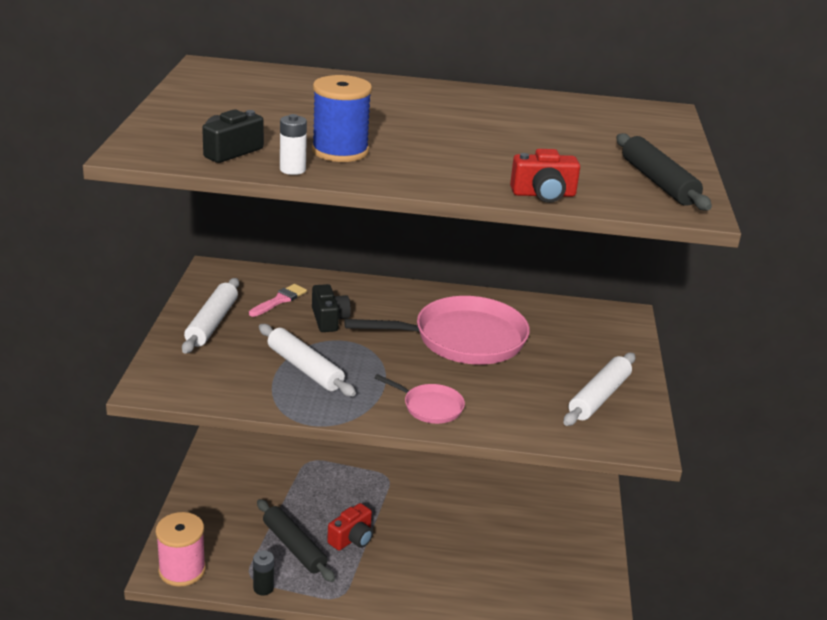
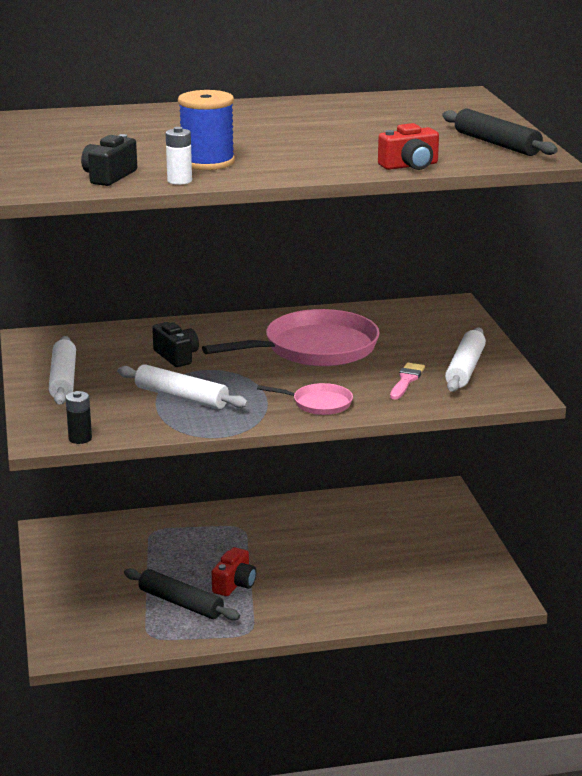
camera: 15 degrees left, 5 degrees down
(182, 570) = (78, 646): pink spool -> none
(263, 588) = (170, 642): black battery -> black battery (80, 438)
(279, 300) = (116, 350): pink brush -> pink brush (406, 380)

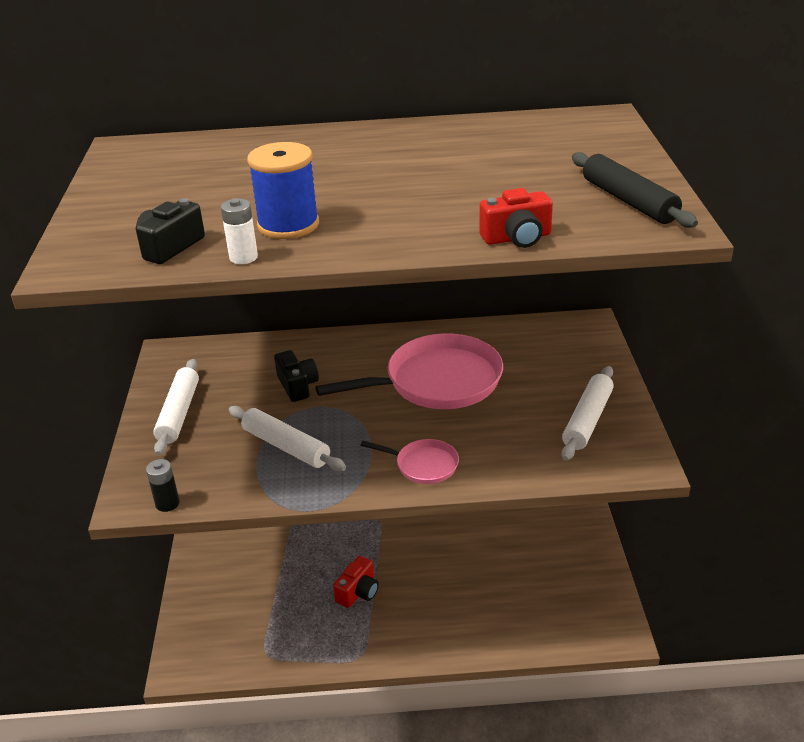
camera: 10 degrees right, 10 degrees up
(181, 603) = (303, 613): black rolling pin -> none
(406, 380) = (522, 434): pink brush -> none

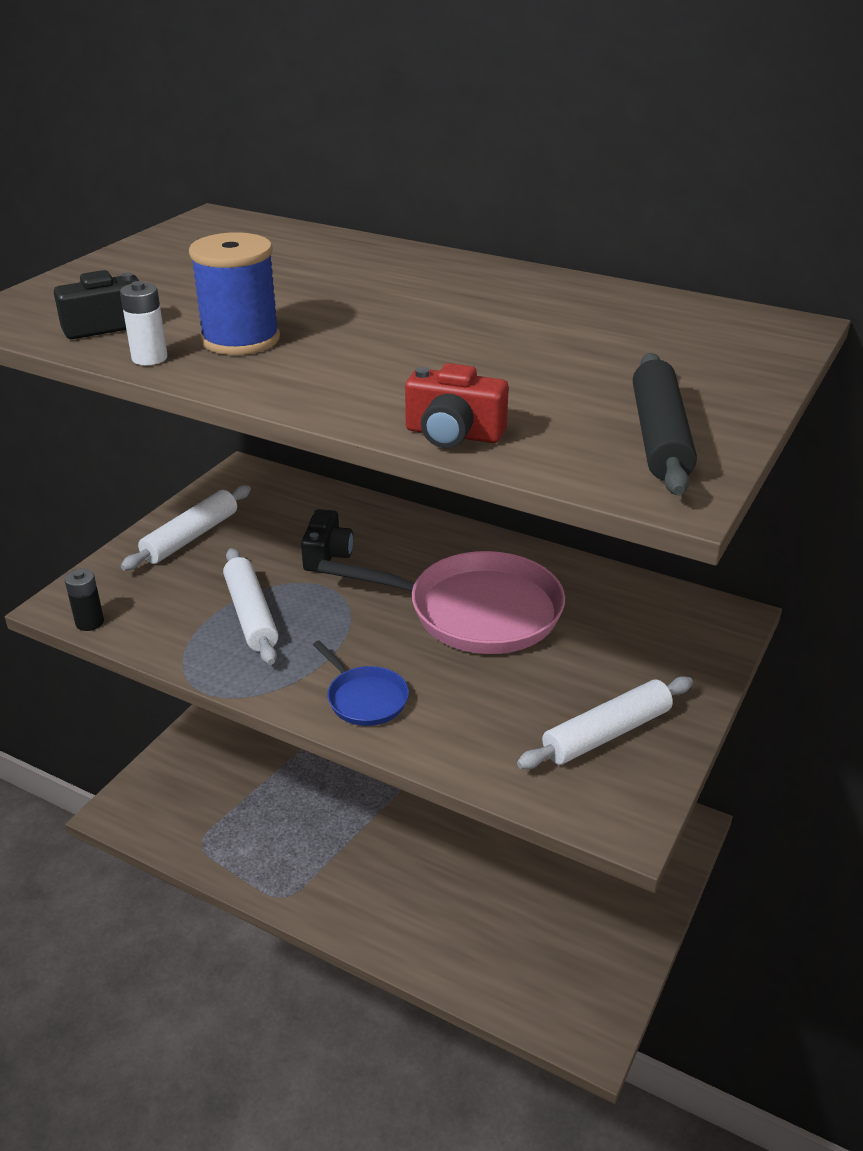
camera: 30 degrees right, 0 degrees up
(358, 592) = (340, 826): red camera -> none
(423, 465) = (365, 699): pink pan -> blue pan

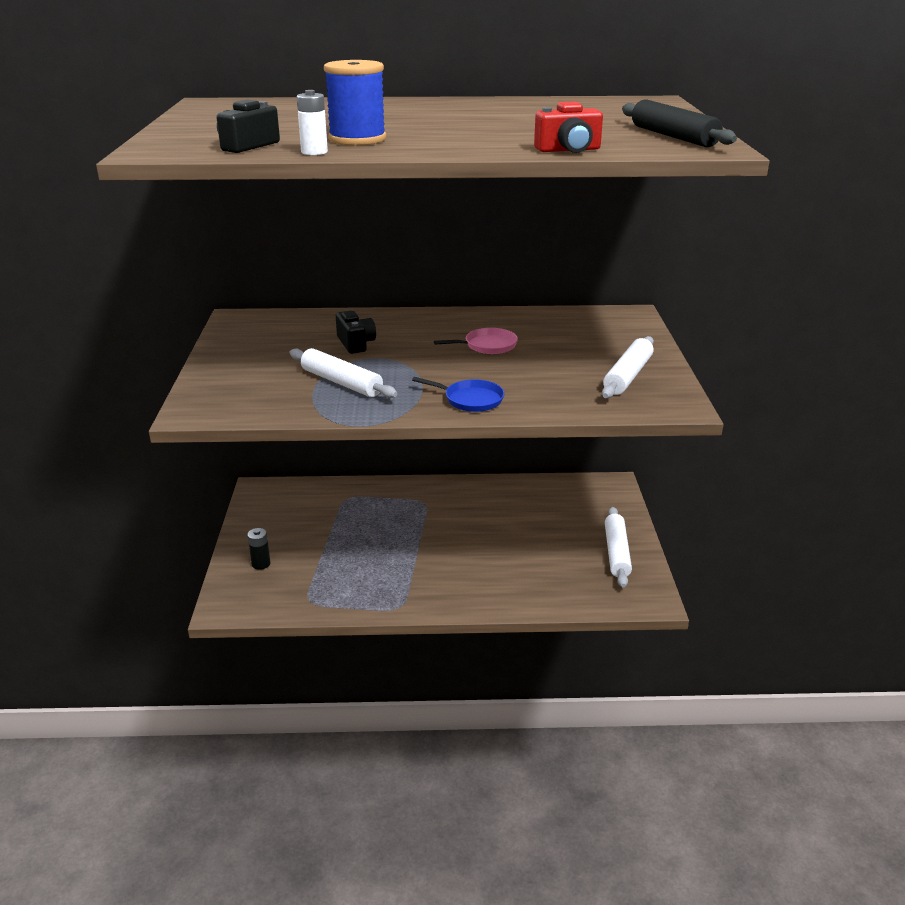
camera: 30 degrees left, 5 degrees down
(90, 622) = (225, 416): black battery -> black battery (261, 564)
(191, 537) = (242, 357): white rolling pin -> white rolling pin (616, 553)
(477, 611) = (488, 345): pink pan -> pink pan, size x0.48

